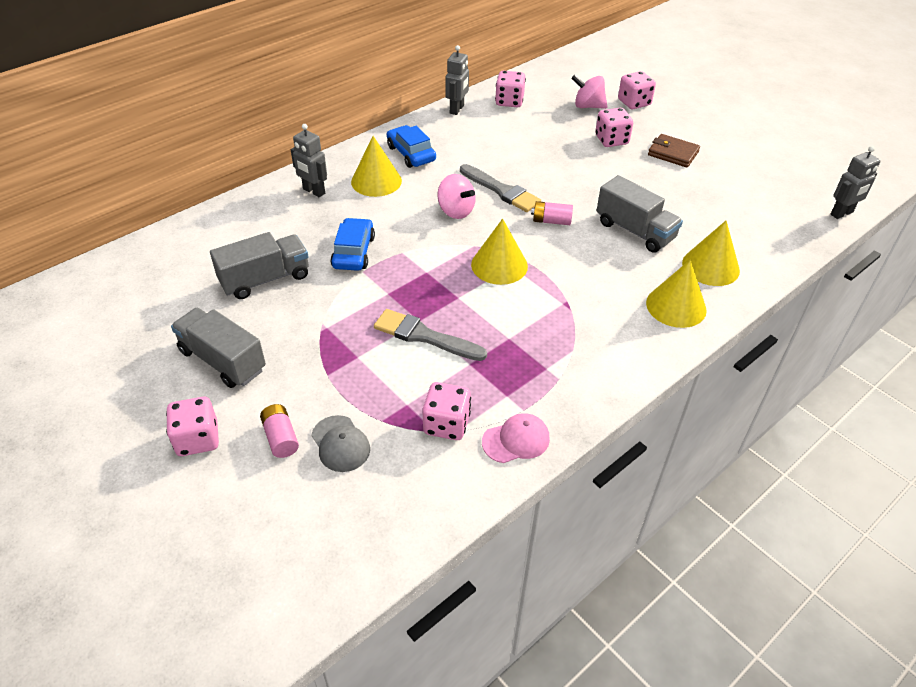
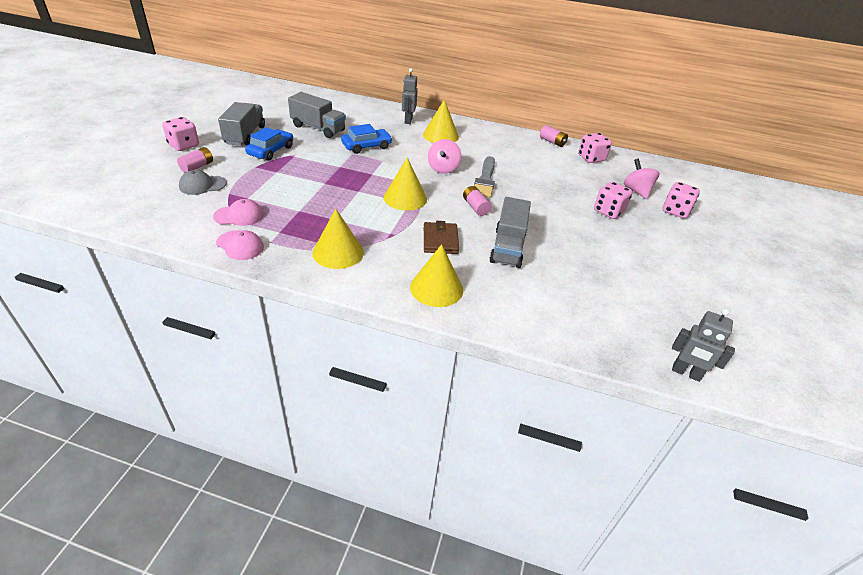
camera: 55 degrees right, 5 degrees down
(340, 444) = (202, 185): grey cap -> grey cap turned 45 degrees clockwise
(411, 153) = (482, 139): blue car -> blue car (271, 151)
(424, 336) = (311, 188): grey brush -> none
(446, 424) = (239, 215): pink dice -> pink cap
(457, 109) = (552, 142): grey robot -> pink battery
(673, 153) = (634, 245): brown wallet -> brown wallet (440, 240)
(710, 266) = (505, 297): yellow cone -> yellow cone (338, 252)

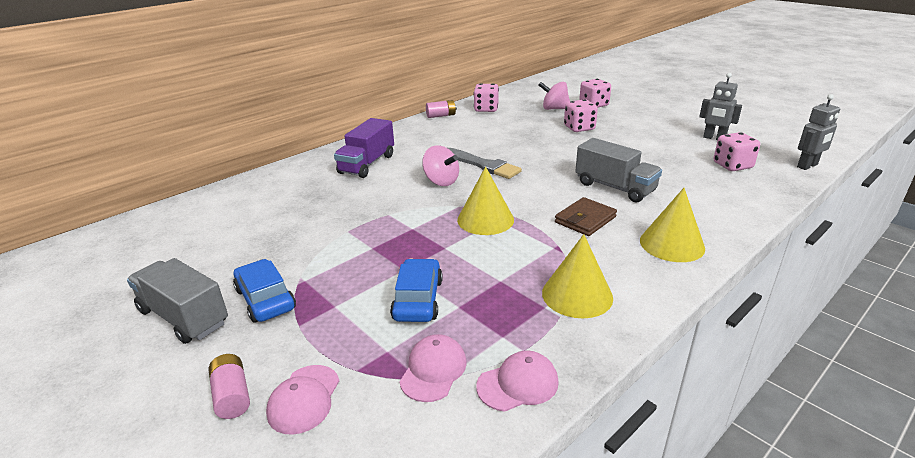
camera: 55 degrees left, 10 degrees down
(184, 145) = (130, 402): pink dice -> pink dice (732, 165)
(202, 185) = (304, 399): grey cap -> pink cap
(318, 128) = (247, 242): grey truck -> none
(366, 146) = (340, 216): blue car -> blue car (418, 299)
(408, 120) = (308, 174): grey robot -> grey robot (714, 138)
(440, 135) = (367, 164): yellow cone -> purple truck
(440, 240) = (585, 220): brown wallet -> brown wallet turned 75 degrees counterclockwise
(475, 207) = (533, 184): pink battery -> none

